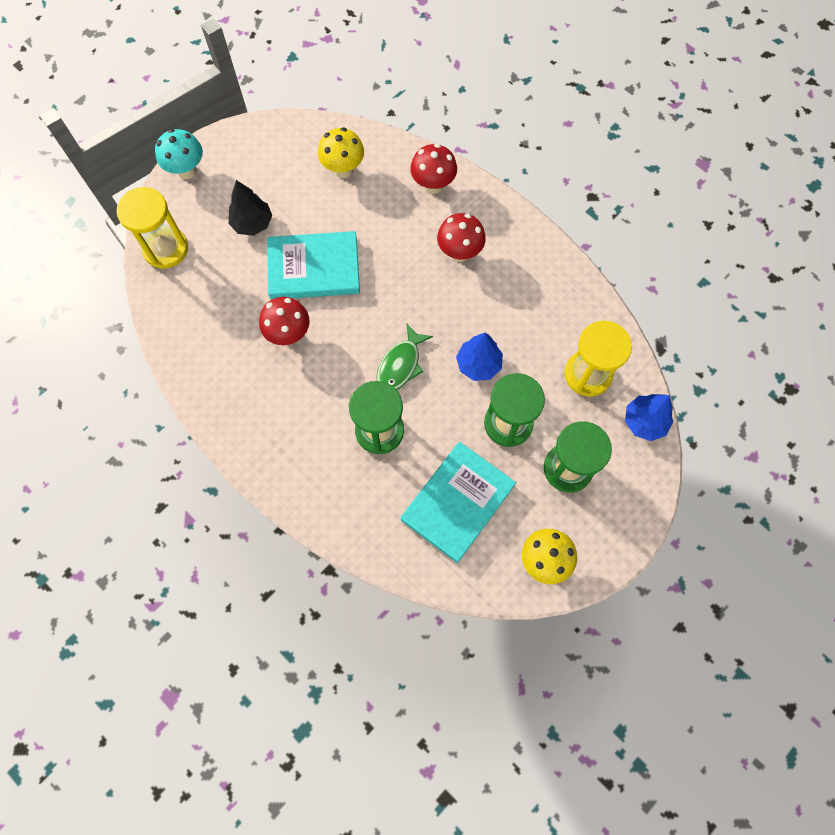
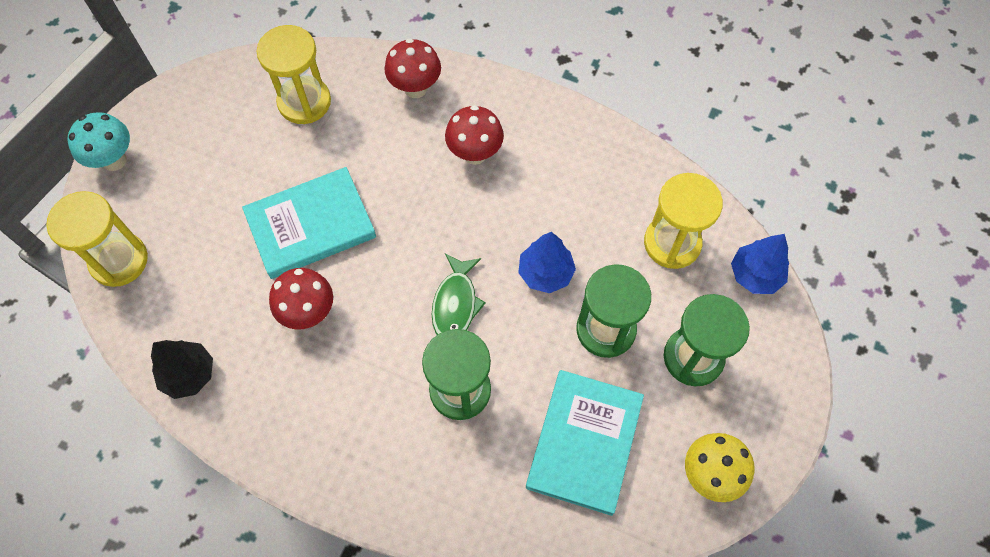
camera: 20 degrees left, 5 degrees down
(252, 223) = (217, 197): black tree -> black tree (189, 374)
(343, 169) = (304, 102): yellow mushroom -> yellow hourglass

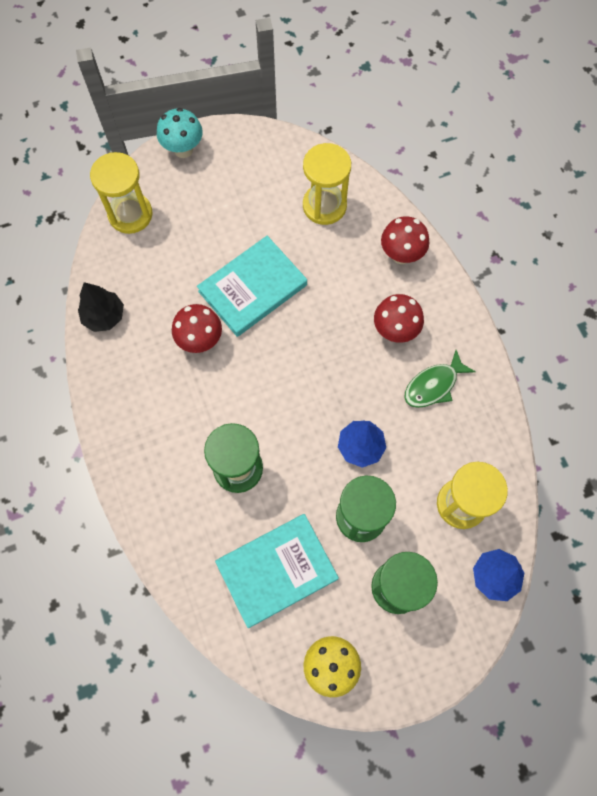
camera: 45 degrees right, 5 degrees up
(310, 225) = (252, 288): turquoise book -> turquoise book turned 60 degrees counterclockwise
(455, 304) = (287, 414): green fish -> green fish (433, 385)

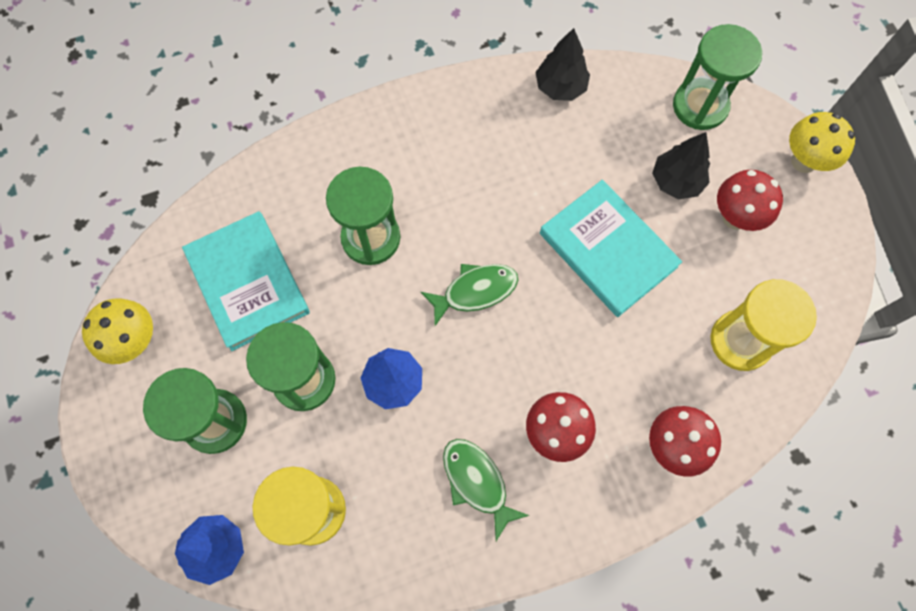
camera: 90 degrees right, 0 degrees up
(130, 214) = (700, 106): yellow hourglass -> green hourglass
(183, 150) = (803, 161): turquoise mushroom -> yellow mushroom
(196, 236) = (676, 181): none -> black tree
(200, 340) = (533, 191): red mushroom -> red mushroom (735, 217)
(286, 385) = (475, 291): none -> green fish

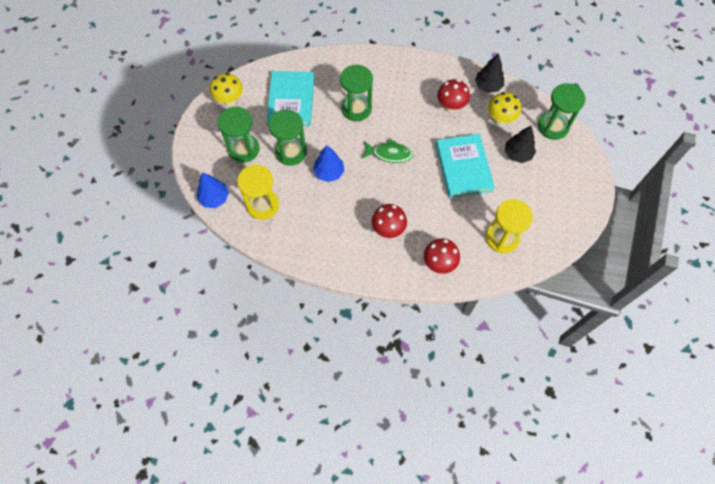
camera: 30 degrees right, 5 degrees down
(477, 482) = (340, 231): green fish -> none
(735, 217) = (536, 184): red mushroom -> red mushroom (450, 107)
(803, 161) = (589, 176): yellow mushroom -> yellow mushroom (500, 120)

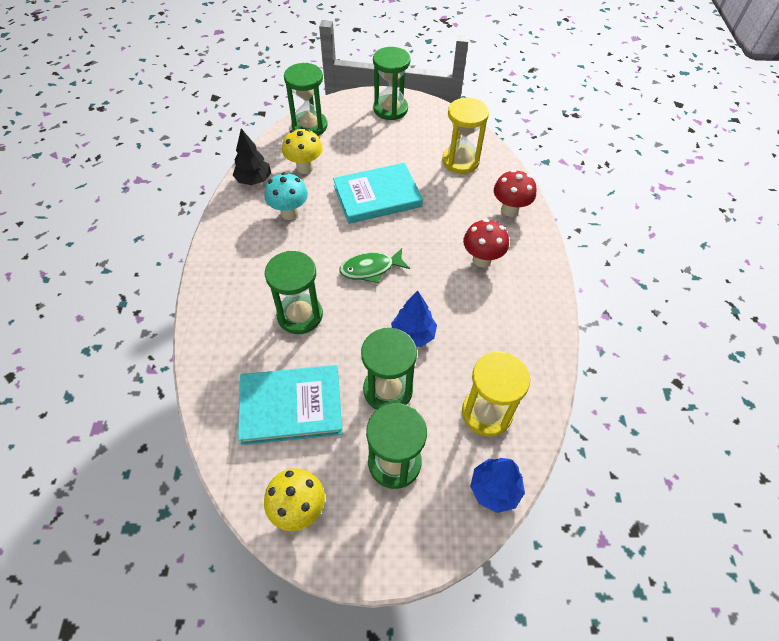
camera: 100 degrees left, 10 degrees down
(389, 154) = (370, 269): green fish -> green fish turned 105 degrees counterclockwise
(450, 107) = (289, 213): red mushroom -> turquoise mushroom
(517, 154) = (350, 152): black tree -> none
(576, 192) = (390, 109): none -> green hourglass

